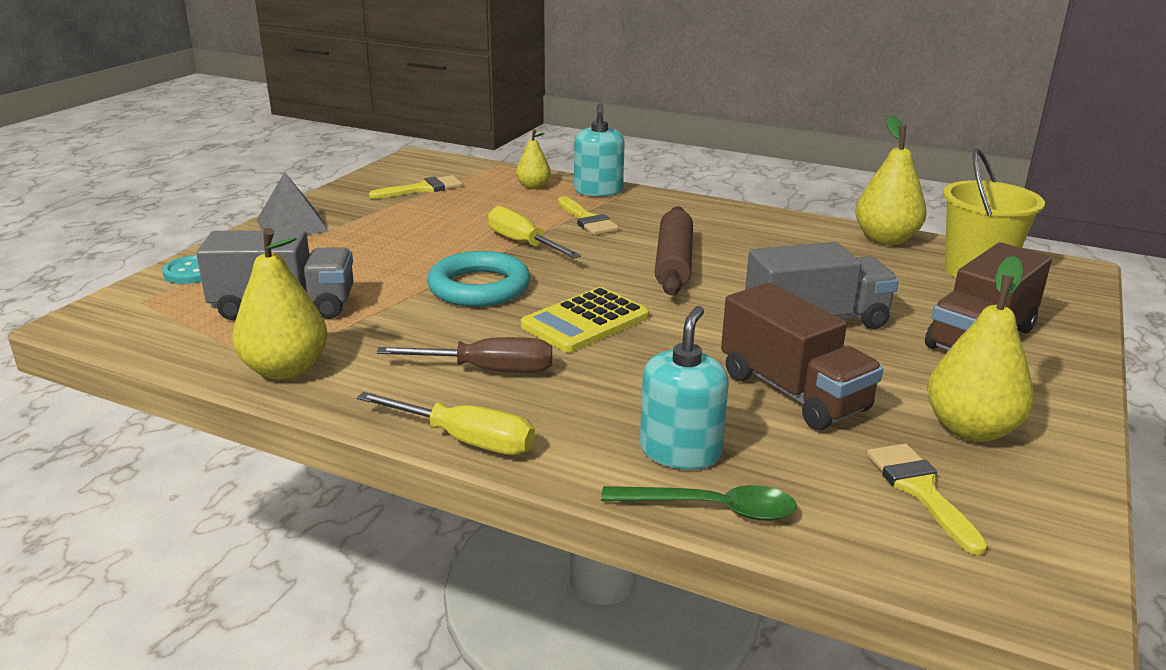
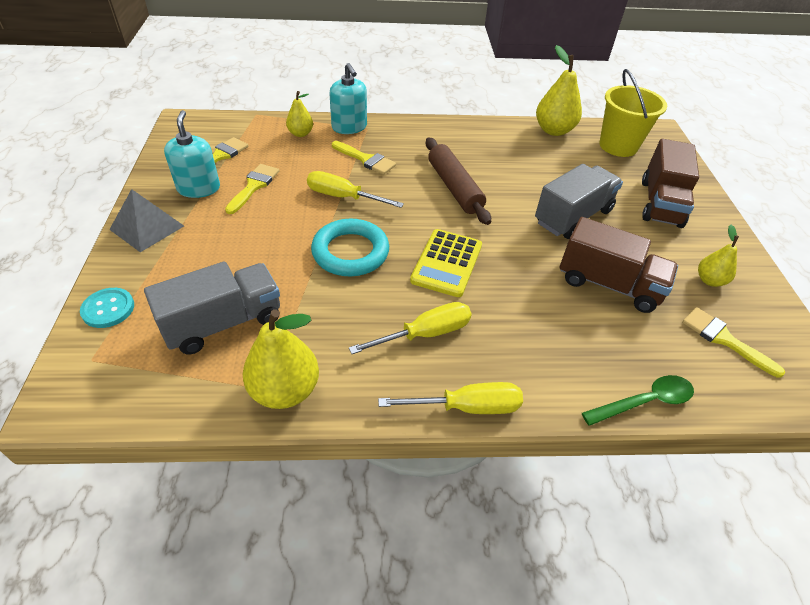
camera: 30 degrees left, 20 degrees up
(433, 217) = (254, 186): none -> yellow brush
(487, 370) = (425, 334): brown screwdriver -> yellow screwdriver
(680, 451) = (592, 361): turquoise soap dispenser -> turquoise soap dispenser (199, 188)
(971, 429) = (709, 280): yellow pear -> yellow pear, size x0.58

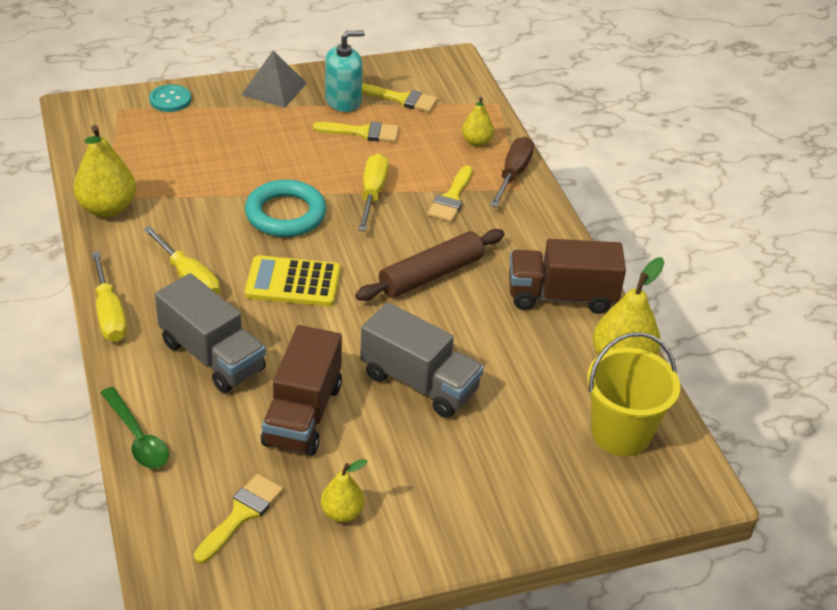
camera: 75 degrees right, 5 degrees down
(223, 323) = (171, 160): grey truck -> grey truck (212, 356)
(349, 127) = (513, 174): turquoise soap dispenser -> brown screwdriver
(660, 203) = (491, 475): brown truck -> brown truck (561, 296)

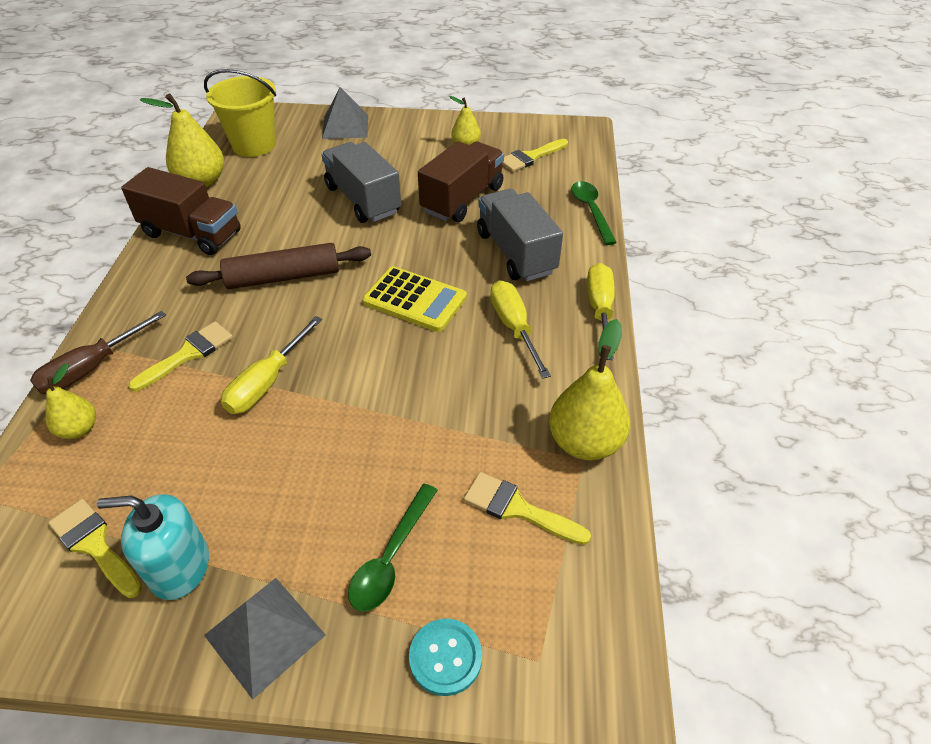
camera: 155 degrees left, 5 degrees up
(221, 128) = (391, 557): none -> green spoon
(285, 214) = (380, 379): turquoise ring -> none
(362, 132) = (203, 488): yellow brush -> yellow brush (517, 509)
(534, 504) = (345, 126): none -> grey pyramid

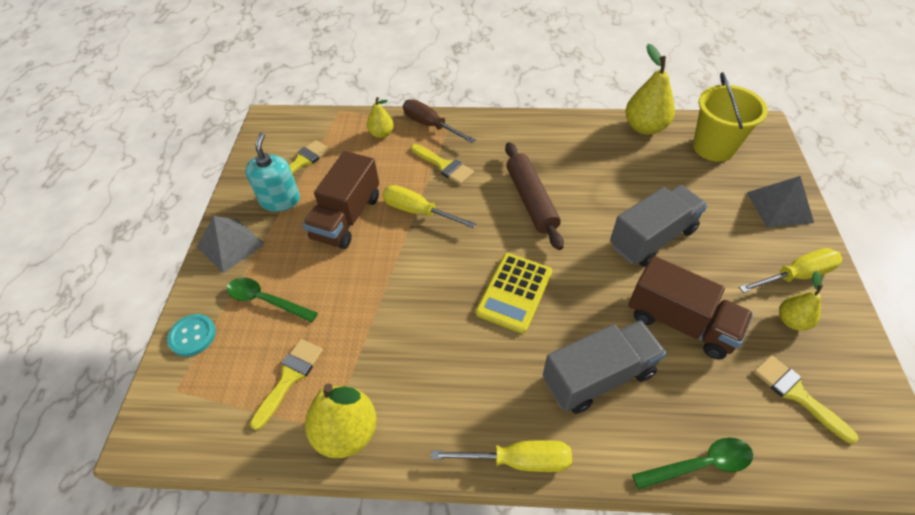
camera: 90 degrees right, 5 degrees up
(192, 233) = (574, 138): brown truck -> brown truck (347, 217)
(514, 327) = (485, 375): yellow screwdriver -> yellow screwdriver (796, 275)

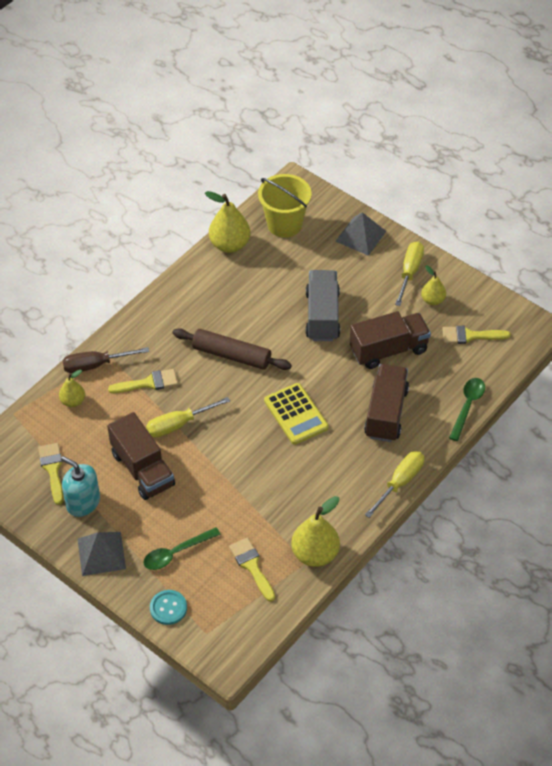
camera: 55 degrees left, 0 degrees up
(598, 376) = (386, 413): grey truck -> brown truck

